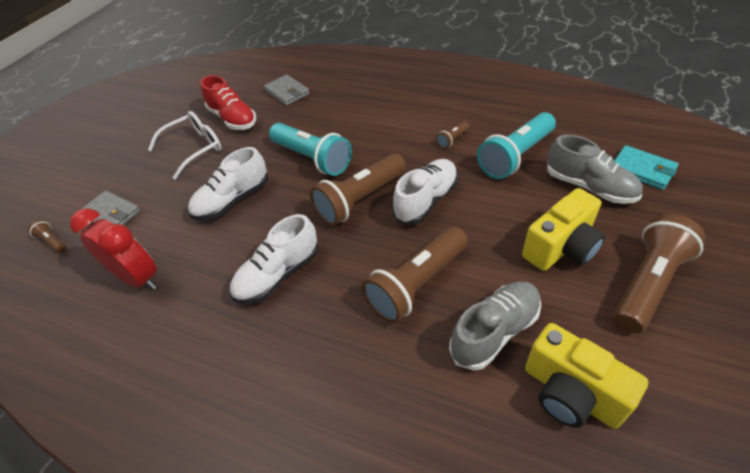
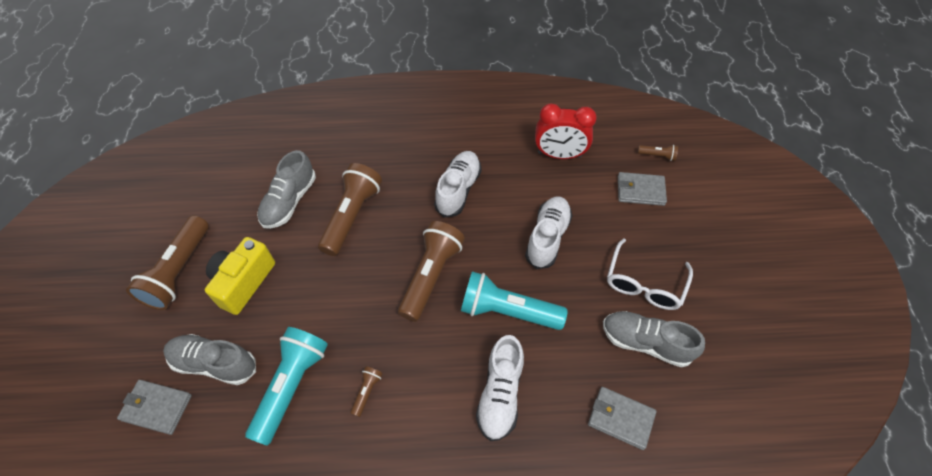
camera: 150 degrees right, 10 degrees up
(233, 119) = (645, 342): red shoe -> grey shoe
(426, 200) = (369, 295): white shoe -> white shoe (500, 393)
(570, 393) = (240, 182): yellow camera -> none
(642, 170) = (156, 407): turquoise wallet -> grey wallet

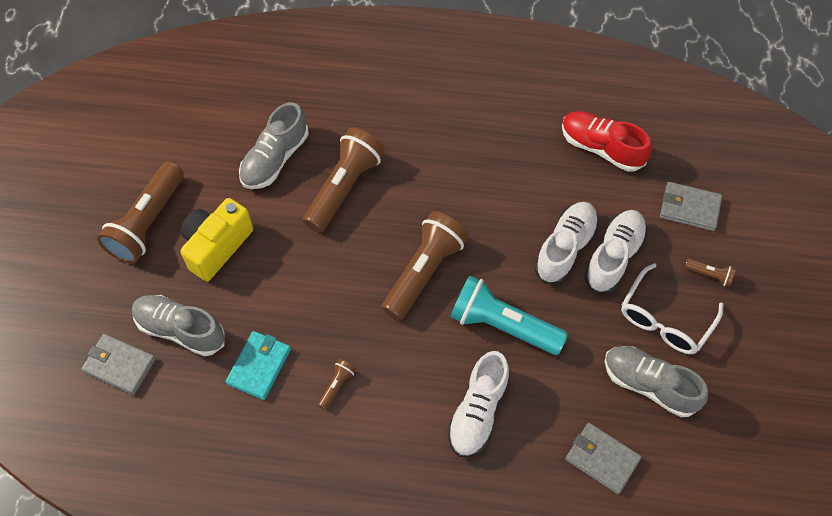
camera: 10 degrees right, 5 degrees up
(292, 385) = (259, 366): turquoise flashlight -> turquoise wallet
(458, 190) = (472, 174): white shoe -> white shoe (614, 257)
(559, 155) = (601, 148): red clock -> red shoe
(657, 156) = (722, 167): brown flashlight -> brown flashlight (710, 275)

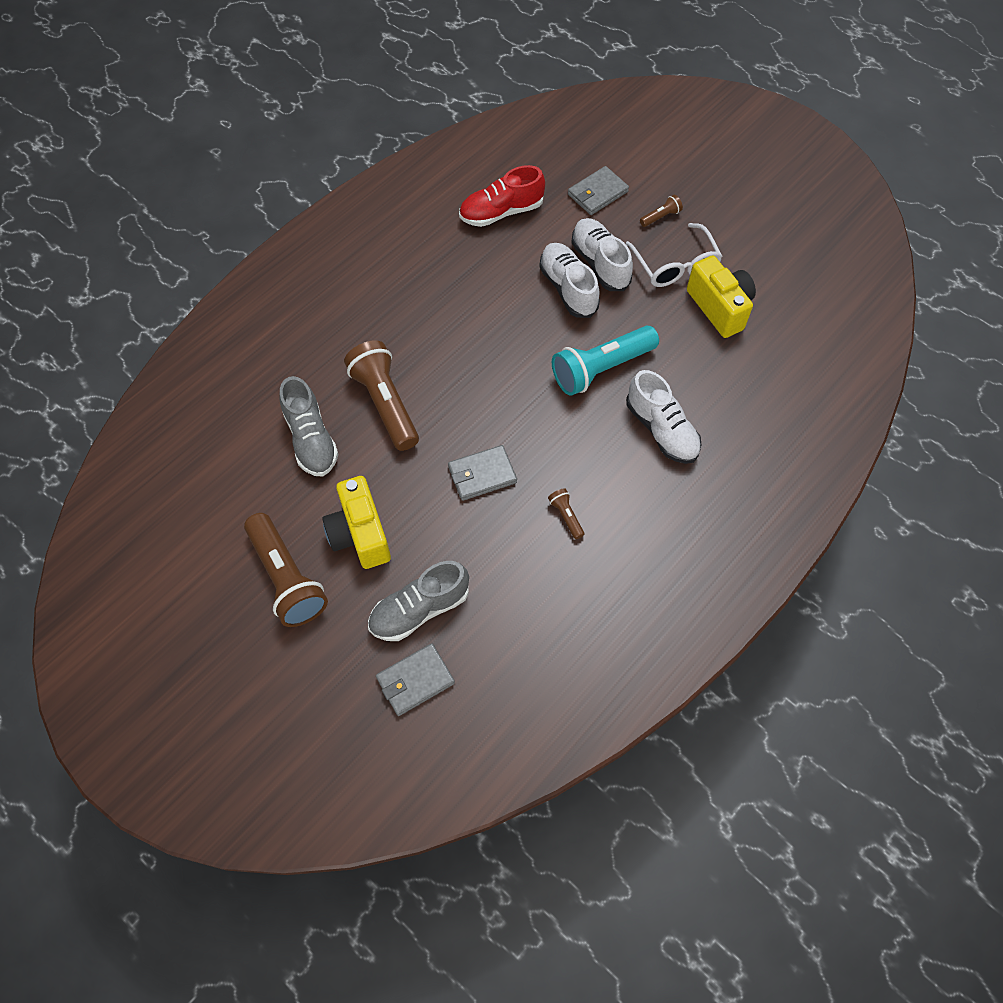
camera: 55 degrees left, 0 degrees up
(259, 366) = (503, 565): turquoise wallet -> none
(424, 271) = (512, 393): brown flashlight -> none
(602, 459) = (756, 373): grey wallet -> grey wallet (482, 475)
(649, 385) = (719, 307): grey shoe -> yellow camera

